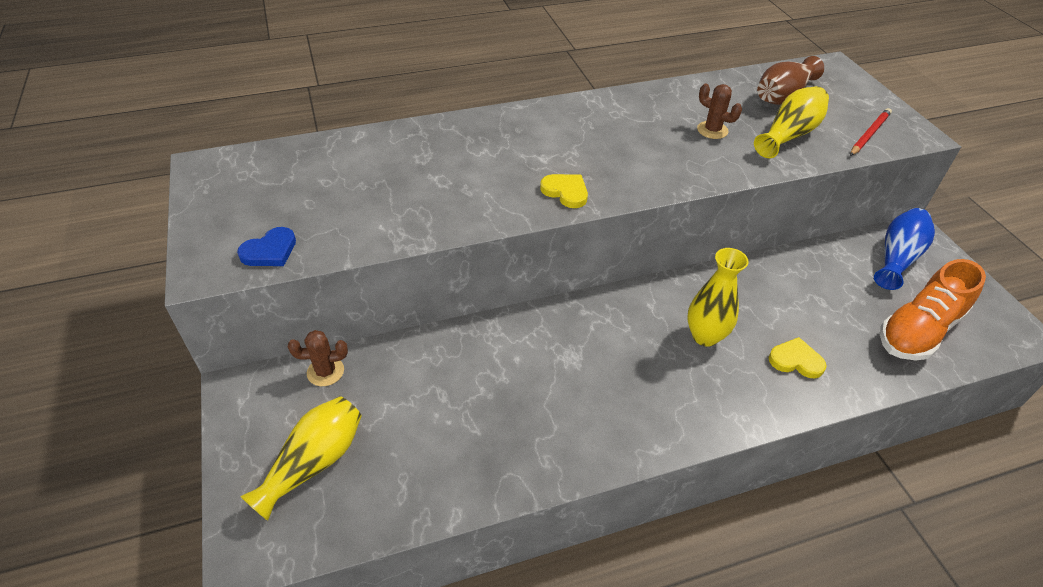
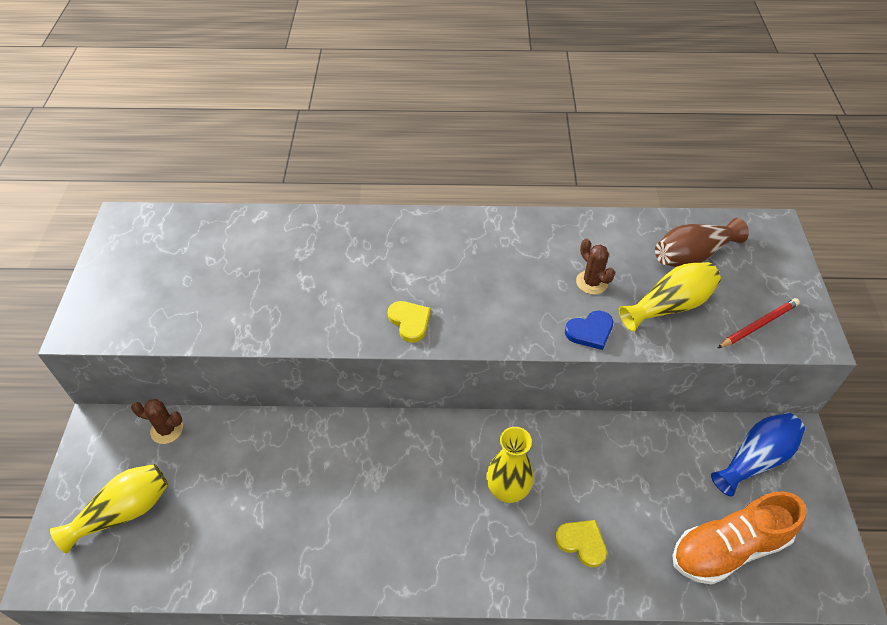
camera: 20 degrees right, 5 degrees up
(270, 251) = (135, 322): blue heart -> blue heart (590, 331)

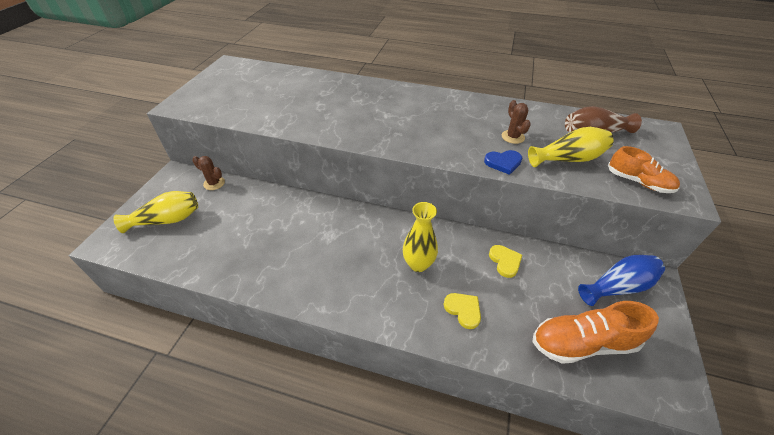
camera: 15 degrees right, 5 degrees down
(410, 322) = (377, 136): yellow heart -> yellow heart (505, 261)
(758, 325) = (638, 182): red pencil -> orange shoe

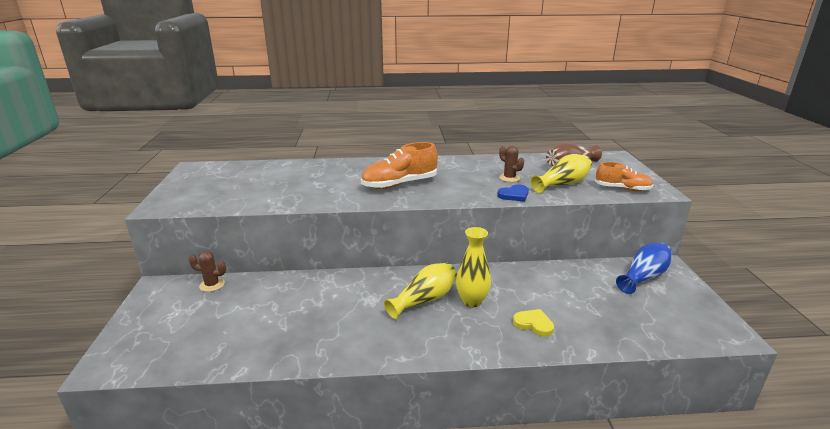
camera: 20 degrees left, 20 degrees down
(167, 220) = (174, 328): yellow vase -> yellow vase (424, 300)
(505, 261) = (546, 281): yellow heart -> none
(582, 343) = (642, 320): orange shoe -> orange shoe (399, 184)

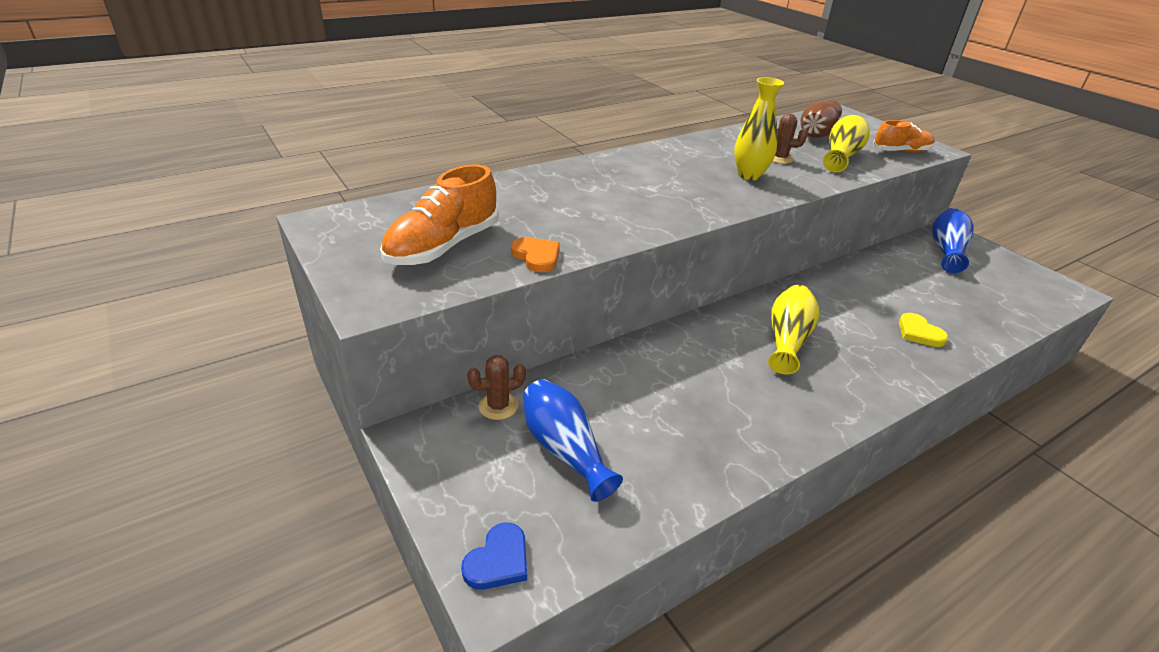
camera: 30 degrees left, 10 degrees up
(215, 316) = (564, 449): none -> blue vase
(265, 203) = (537, 256): none -> orange heart
(399, 184) = (672, 190): orange shoe -> orange shoe (443, 247)
(472, 301) = (835, 325): yellow vase -> yellow vase (749, 175)
(514, 195) = (816, 180): blue heart -> blue heart (498, 560)
(533, 324) = (919, 333): yellow heart -> yellow heart turned 120 degrees counterclockwise

